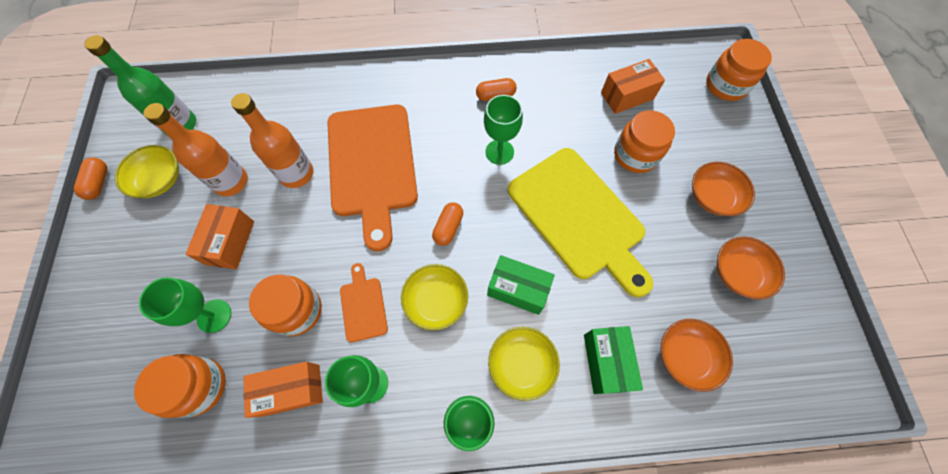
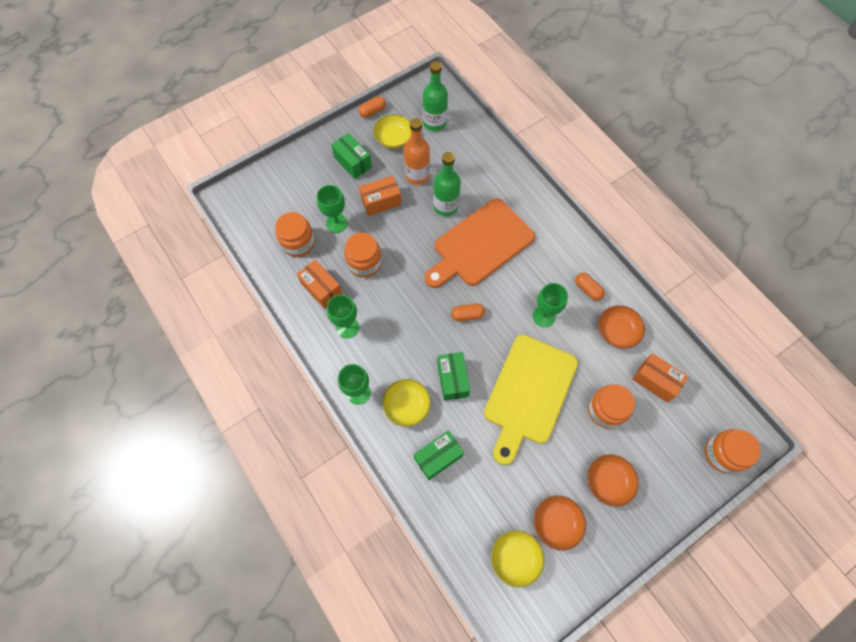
camera: 60 degrees right, 0 degrees up
(146, 246) = (352, 162): none -> green box
(296, 174) = (445, 206): orange bottle -> green bottle
(363, 306) = (388, 296): orange cutting board -> none
(436, 301) = (415, 335): yellow bowl -> yellow bowl (515, 558)
(686, 356) = (472, 508): orange bowl -> orange bowl (617, 331)

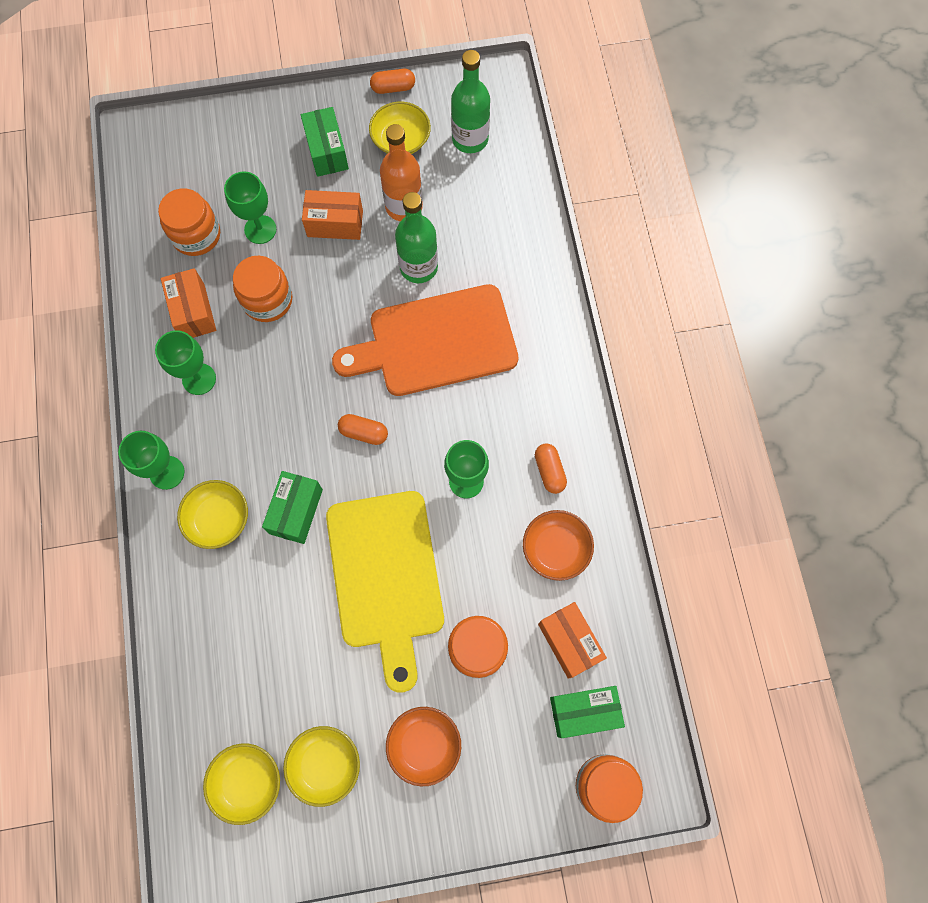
camera: 25 degrees right, 5 degrees up
(438, 457) = (221, 605): green box -> green box (584, 711)
(528, 393) = (386, 577): yellow cutting board -> yellow cutting board turned 60 degrees counterclockwise
(556, 523) = (325, 764): orange bowl -> yellow bowl

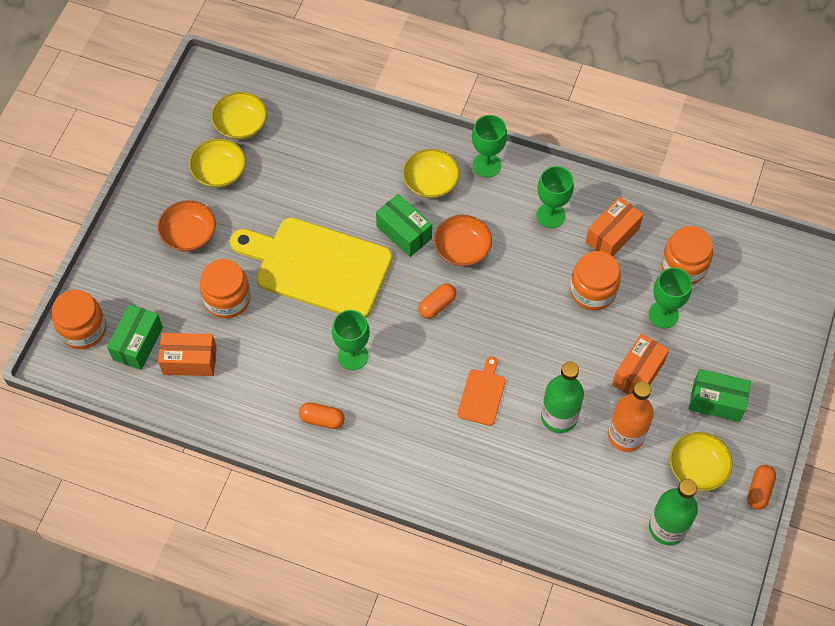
camera: 120 degrees right, 10 degrees down
(193, 311) = (612, 235): orange box -> orange box turned 60 degrees counterclockwise
(435, 342) = (482, 394): orange cutting board -> orange cutting board, size x0.43
(556, 548) = (261, 390): orange bowl -> orange bowl (462, 249)

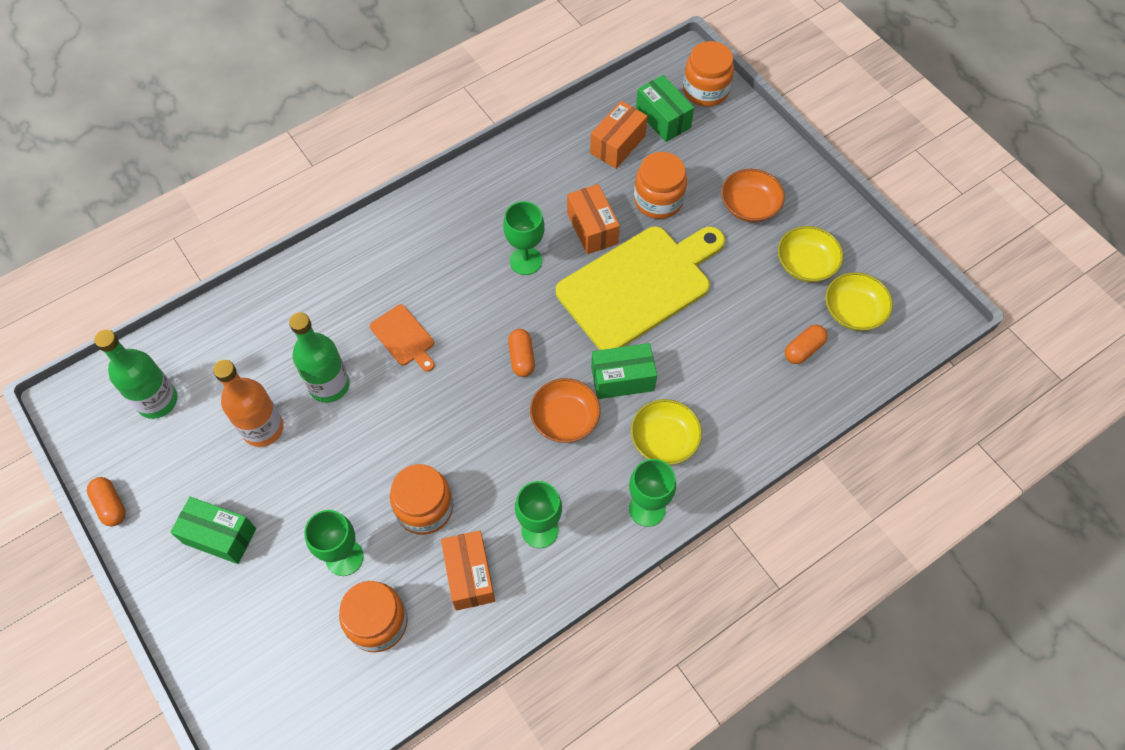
camera: 125 degrees right, 0 degrees up
(322, 419) = (485, 205): orange capsule -> orange capsule (803, 349)
(638, 373) = (308, 485): orange box -> orange box (592, 228)
(697, 468) = (179, 467): yellow bowl -> none
(716, 401) = (219, 536): green box -> green box turned 60 degrees clockwise

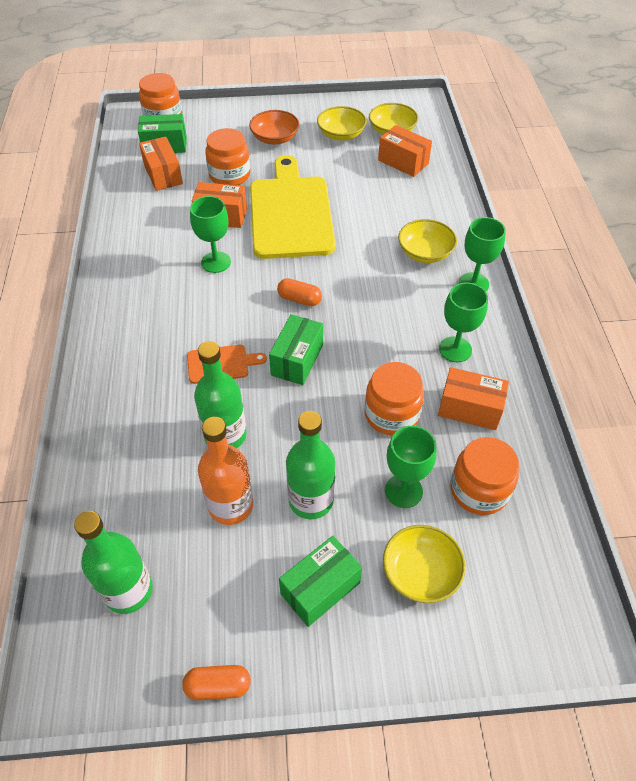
camera: 60 degrees left, 10 degrees down
(269, 608) = (420, 572): none -> yellow bowl
(298, 487) = (311, 500): none -> green bottle
(565, 419) = (370, 296): orange bowl -> none
(622, 379) = (360, 253): green box -> green box (297, 360)
(803, 349) = (403, 162): orange capsule -> orange box

